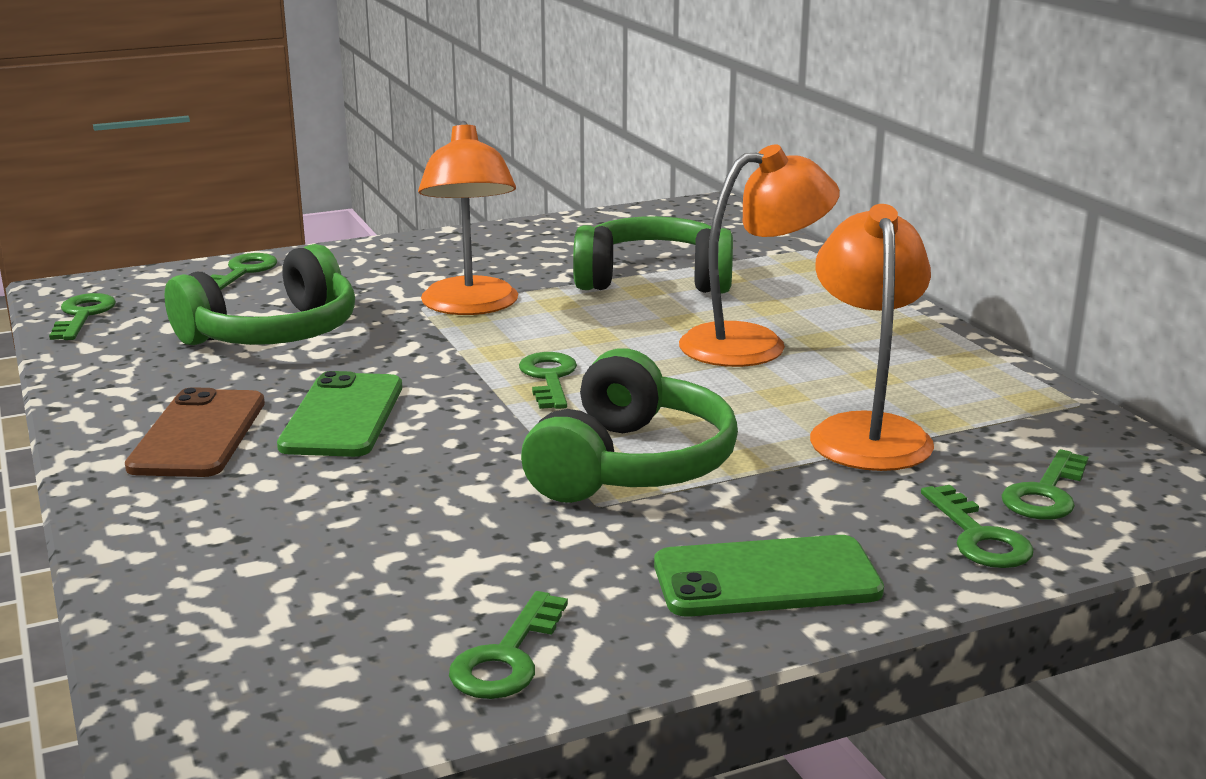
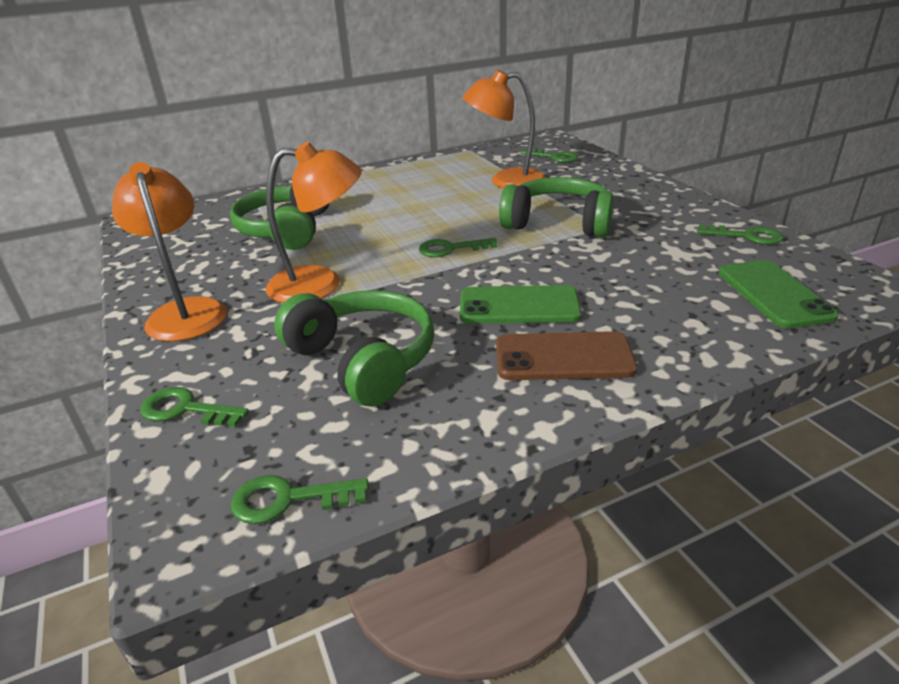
camera: 90 degrees left, 10 degrees up
(753, 344) = (400, 202): orange lamp -> orange lamp (185, 311)
(766, 578) = (649, 196): green phone -> green phone (773, 294)
(978, 537) = (594, 166): green key -> none

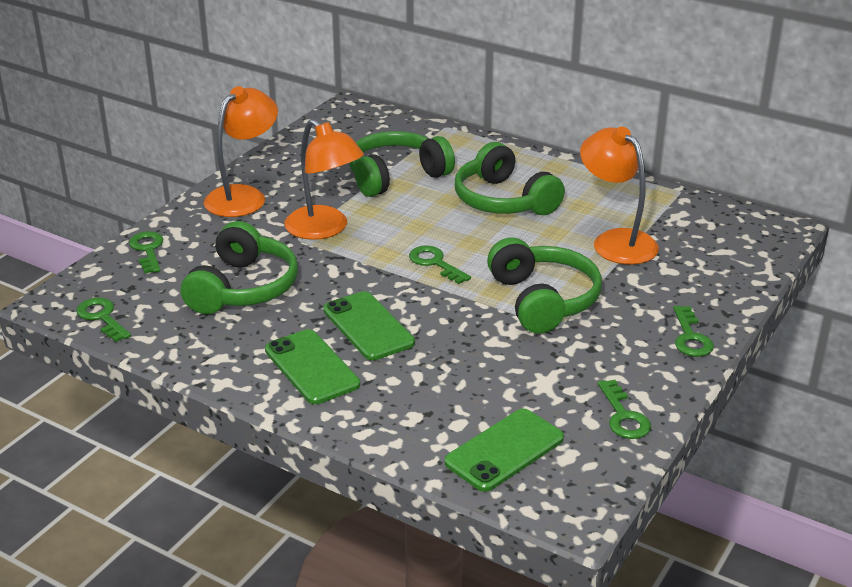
camera: 55 degrees right, 0 degrees up
(395, 201) = (503, 200): none -> green headphones
(554, 157) = (720, 248): green key -> green key (690, 337)
(563, 357) = (312, 367): brown phone -> green phone

